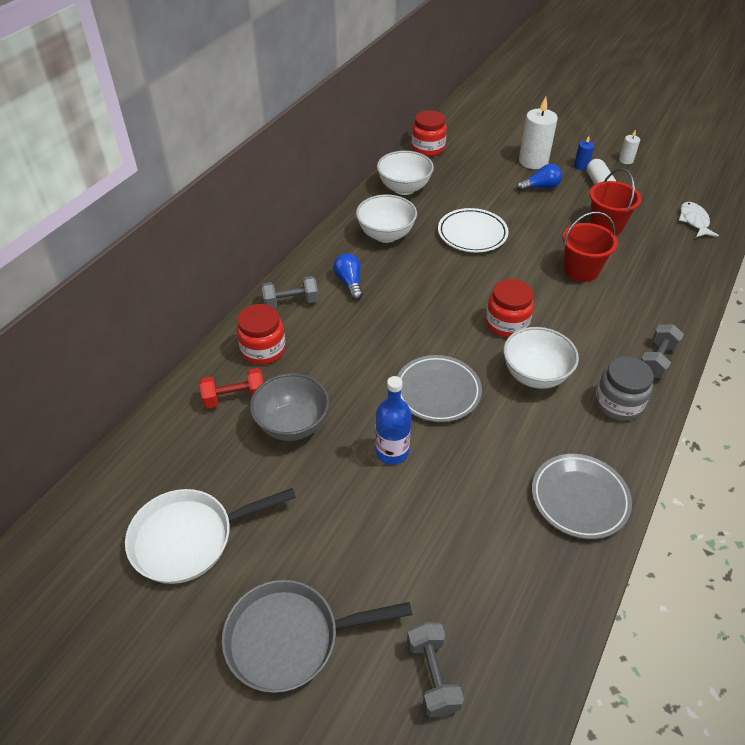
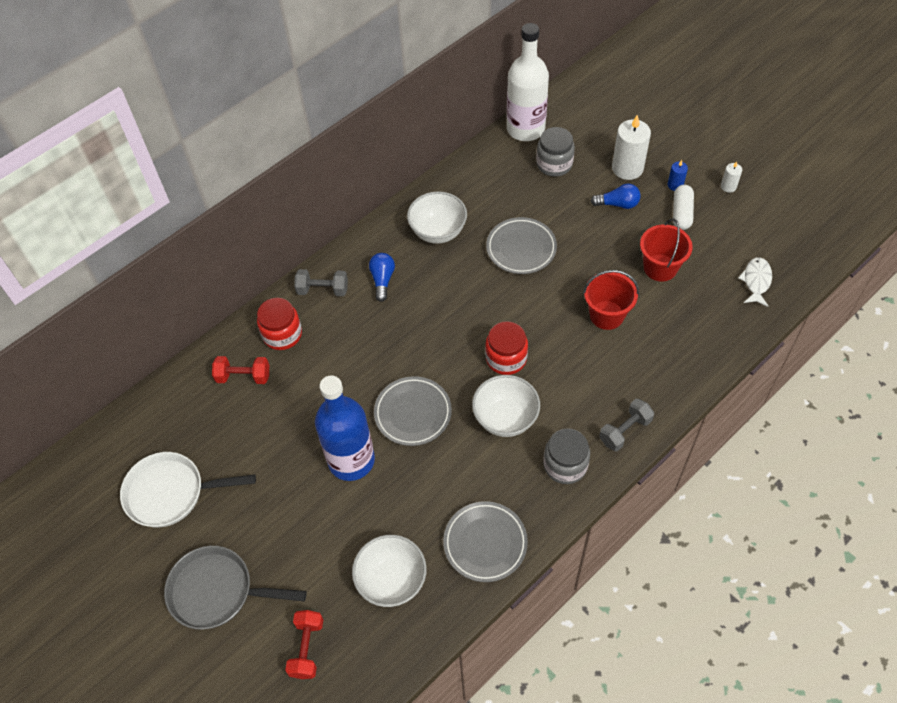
camera: 20 degrees right, 10 degrees up
(292, 424) = (281, 414): grey bowl -> none
(392, 452) = (351, 460): blue bottle -> blue bottle, size x1.66
(404, 188) = (479, 177): white bowl -> white bowl (392, 581)
(428, 148) = (525, 129): red jar -> white bottle
(432, 675) = (307, 648): grey dumbbell -> red dumbbell
(467, 168) = (554, 164): none -> grey jar
(472, 234) = (521, 248): white plate -> grey plate

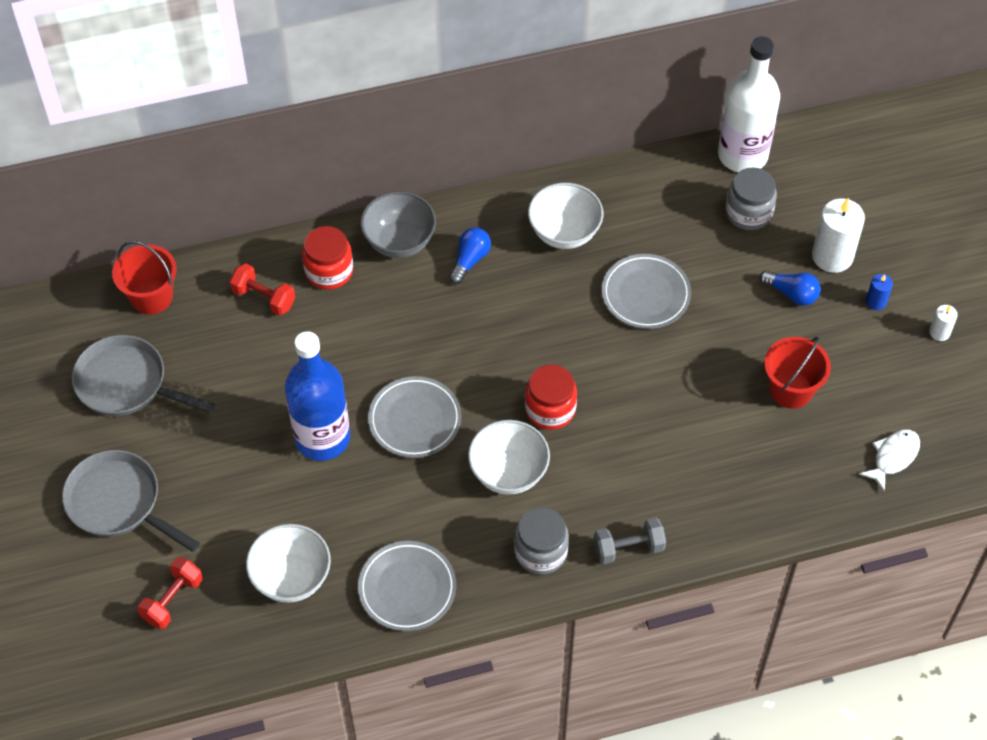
camera: 25 degrees right, 0 degrees up
(171, 493) = (127, 384): white pan -> grey pan
(323, 290) = (399, 241): grey dumbbell -> grey bowl
(606, 315) = (693, 414): red bucket -> red bucket (151, 297)
(681, 213) = (860, 338): white capsule -> none

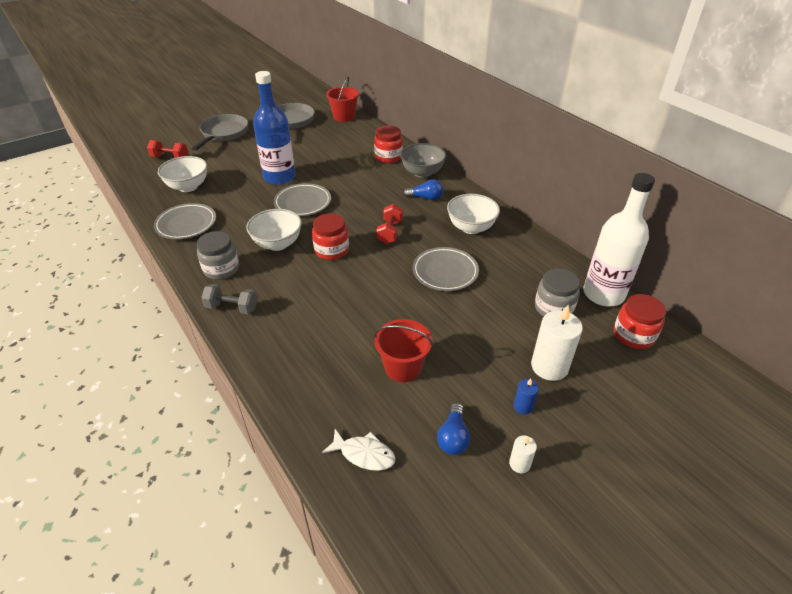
camera: 70 degrees right, 15 degrees down
(264, 298) = (360, 143): red dumbbell -> red dumbbell (390, 232)
(628, 548) = (232, 308): grey dumbbell -> grey dumbbell turned 45 degrees counterclockwise
(791, 293) = (495, 349): blue light bulb -> blue light bulb (453, 437)
(813, 161) = (633, 335): none -> red jar

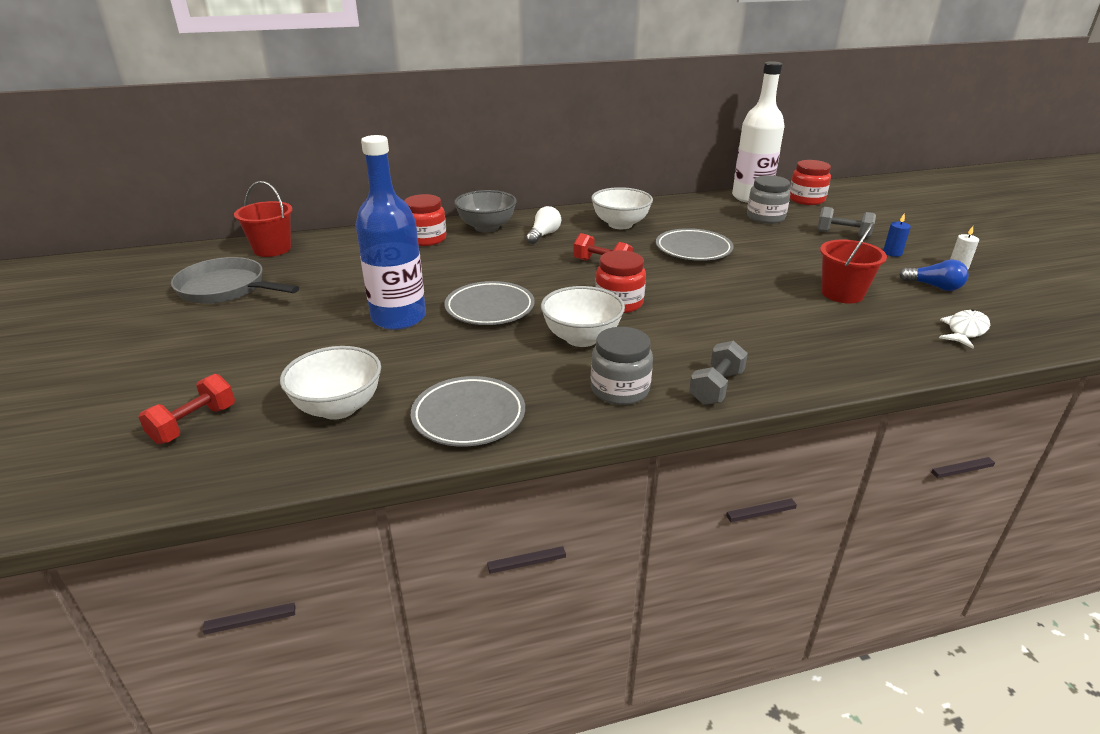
camera: 70 degrees left, 10 degrees down
(223, 134) = (175, 355): grey pan -> none
(425, 198) = (544, 235): blue light bulb -> white light bulb
(549, 366) = (842, 234): white candle -> grey dumbbell

